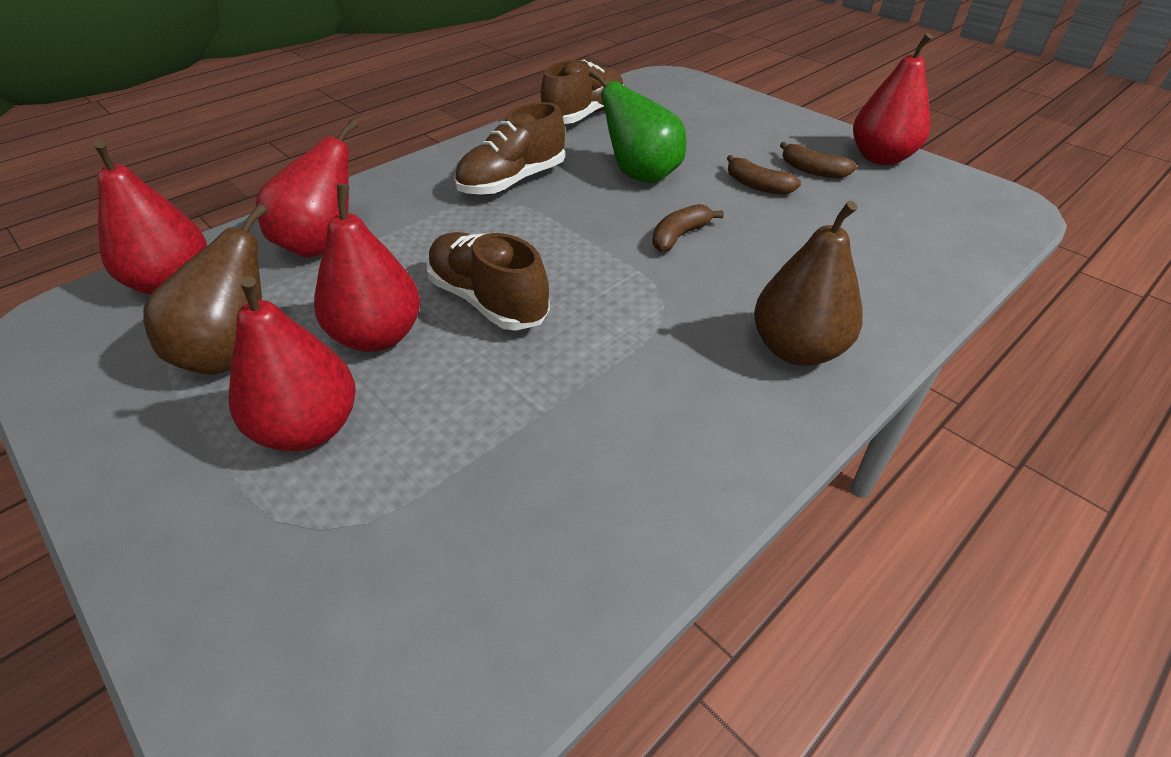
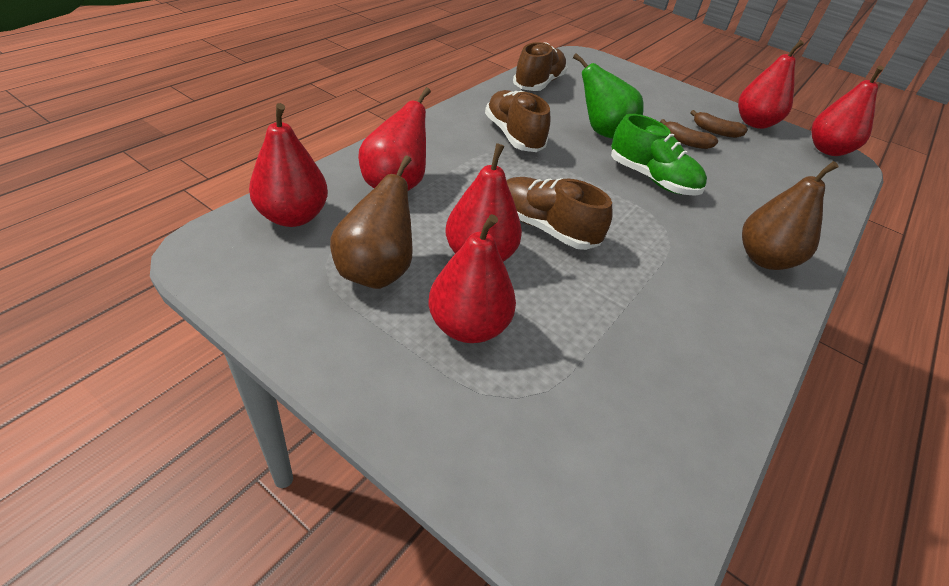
camera: 15 degrees left, 0 degrees up
(512, 181) = (513, 135): brown shoe -> brown shoe turned 120 degrees clockwise
(679, 236) = (652, 179): brown banana -> green shoe
(983, 193) = (827, 150): none -> red pear

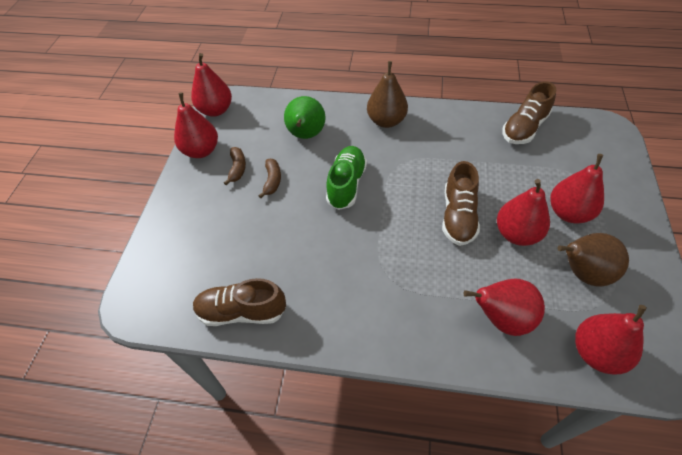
camera: 110 degrees left, 10 degrees up
(513, 135) = (361, 283): brown shoe -> brown shoe (524, 128)
(603, 132) = (301, 231): green pear -> green pear (306, 135)

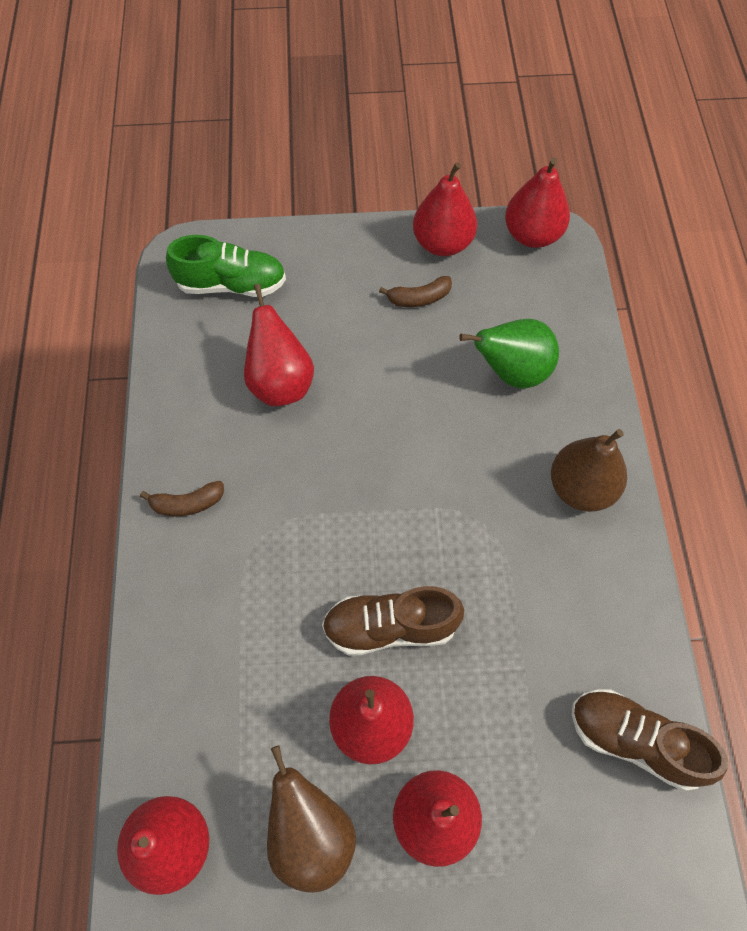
camera: 75 degrees right, 10 degrees up
(242, 311) = (187, 369): brown shoe -> none
(272, 181) = (405, 349): brown banana -> brown banana (187, 503)
(346, 184) = (421, 451): green shoe -> green shoe (231, 284)
(502, 318) = (213, 701): red pear -> red pear (280, 382)

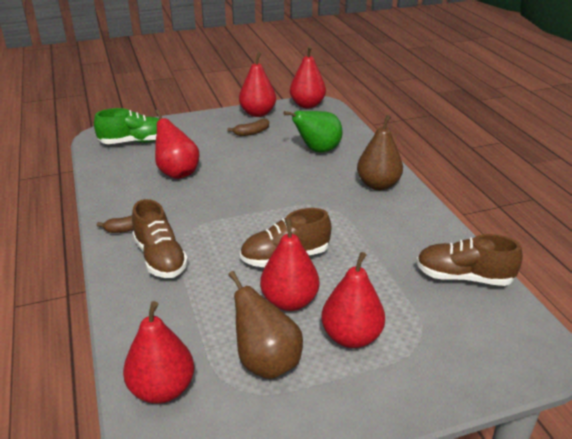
camera: 15 degrees left, 30 degrees down
(217, 584) = (160, 258): none -> brown shoe

